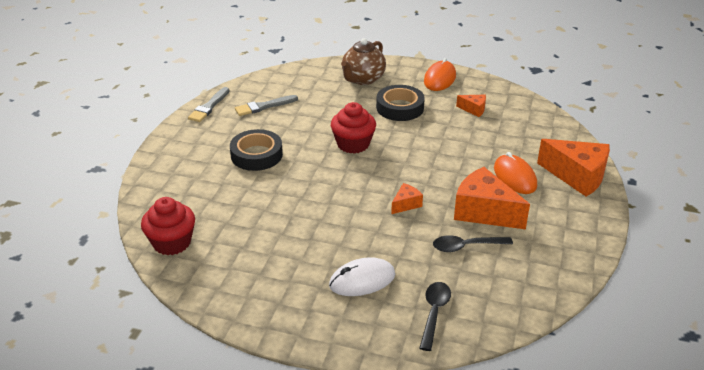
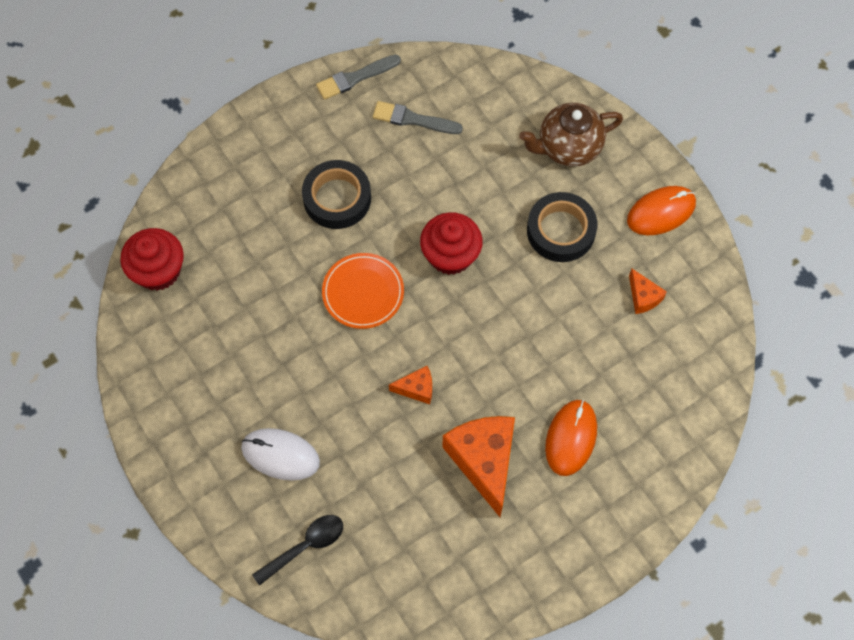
camera: 40 degrees right, 30 degrees up
(321, 183) = (363, 292): none -> orange plate
(466, 246) = (417, 492): black spoon -> none
(577, 176) = (640, 491): orange cheese -> none

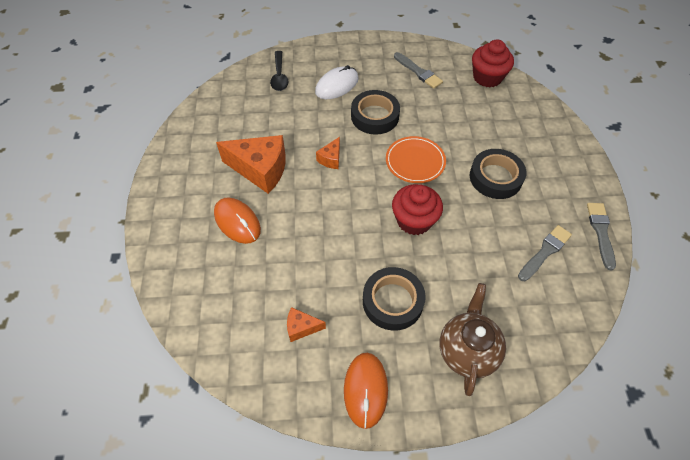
camera: 120 degrees right, 10 degrees down
(193, 361) = (418, 72): none -> grey brush
(313, 375) = (375, 116): none -> black tape

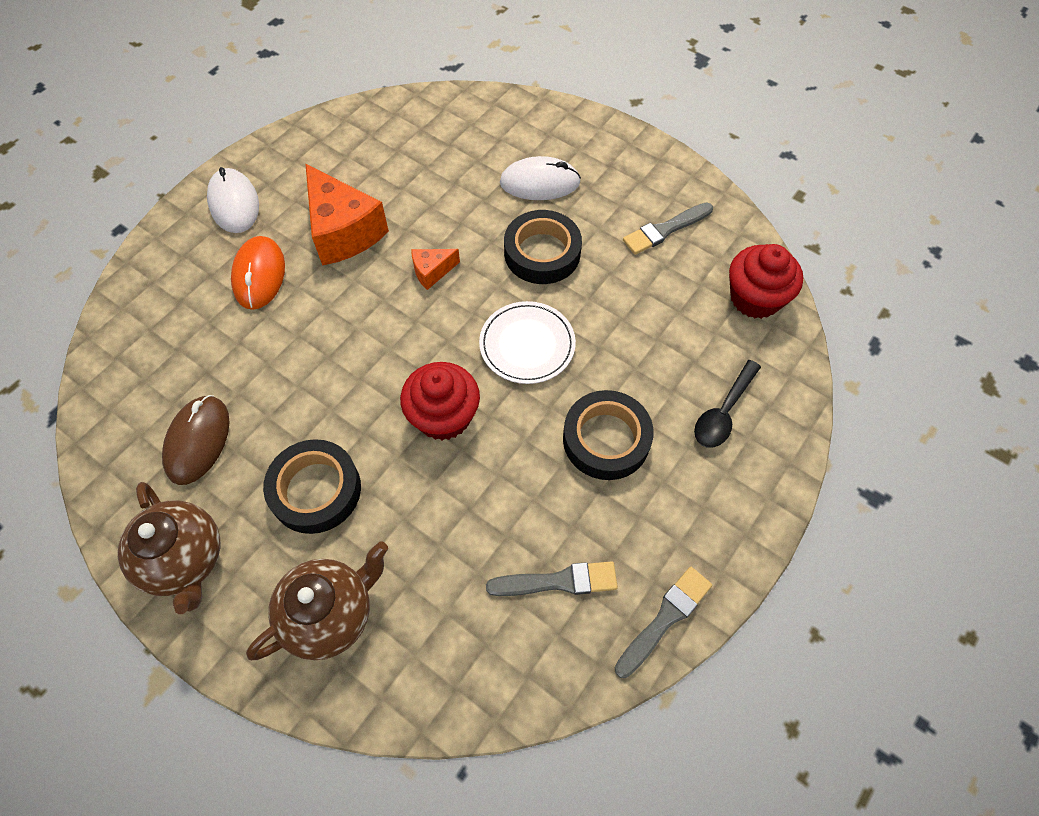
camera: 40 degrees right, 5 degrees up
(178, 196) = (234, 203): none -> white mouse
(279, 76) = (484, 128): black spoon -> black spoon (723, 412)
(301, 327) = (198, 441): orange cheese -> brown mouse
(365, 390) = (185, 560): orange mouse -> brown teapot
(415, 161) = (527, 344): orange plate -> white plate
(418, 72) = (665, 230): grey brush -> grey brush turned 60 degrees clockwise

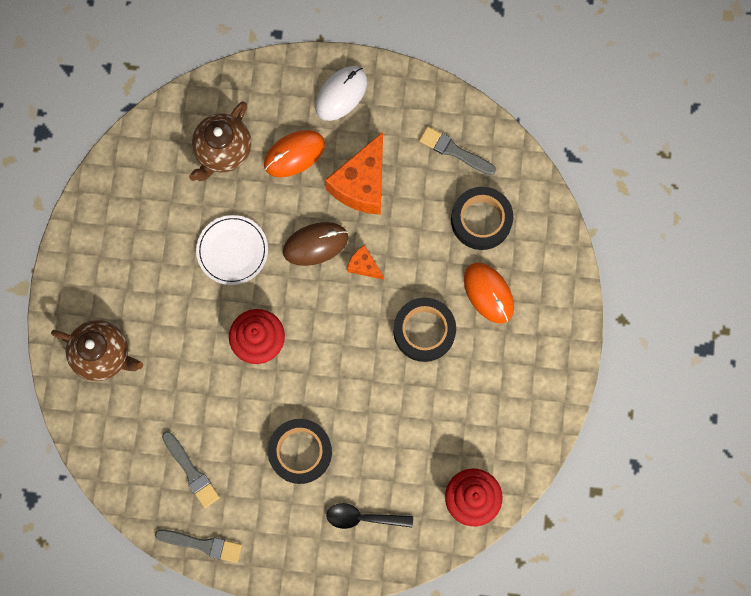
camera: 60 degrees right, 15 degrees up
(185, 560) = (88, 254): brown teapot -> brown teapot (223, 152)
(198, 441) = (159, 206): brown mouse -> brown mouse (315, 244)
(315, 490) = (168, 297): black tape -> black tape (481, 220)
(527, 344) = (342, 363): white plate -> white plate (232, 251)
(540, 182) = (488, 293): white mouse -> orange mouse
(665, 230) = (497, 407): grey brush -> grey brush (454, 151)

